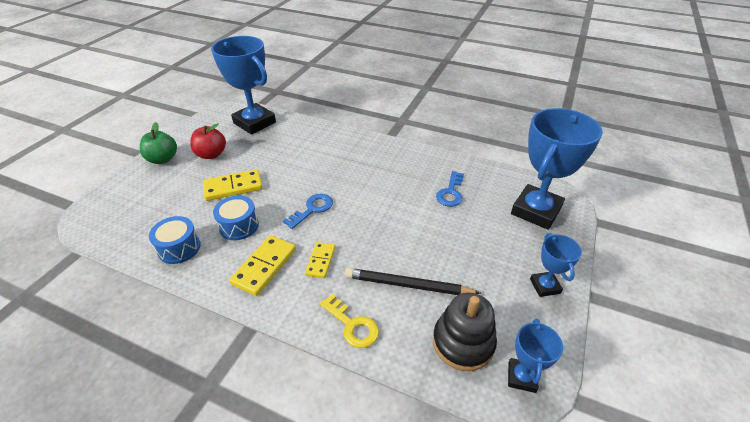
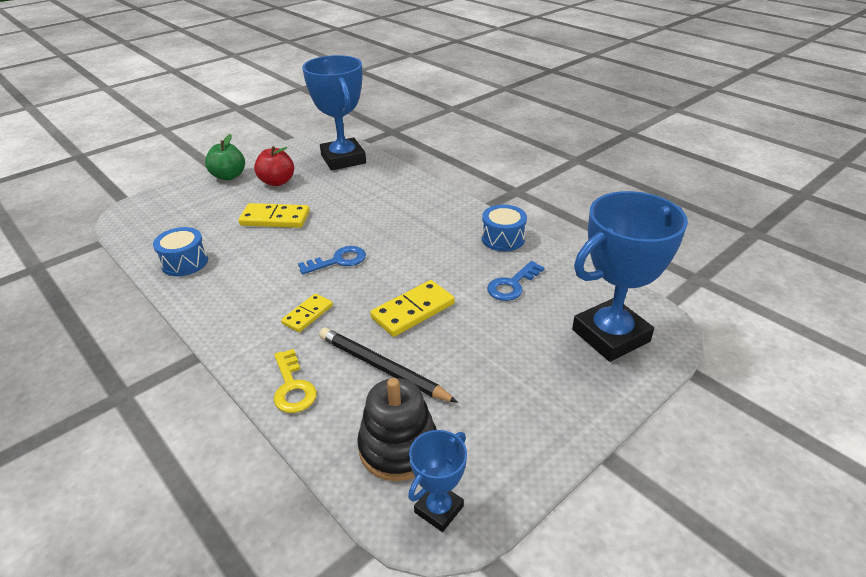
camera: 25 degrees right, 5 degrees down
(239, 226) = (253, 257): blue drum -> blue drum (503, 238)
(264, 266) = (249, 303): yellow domino -> yellow domino (413, 311)
(544, 286) = (550, 424): blue trophy -> none

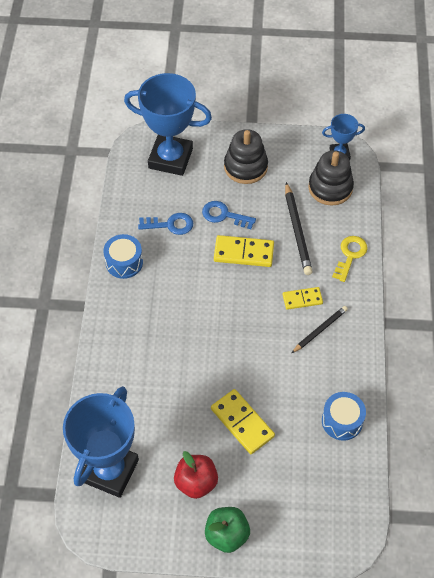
camera: 135 degrees left, 20 degrees up
(264, 304) = (320, 330): none -> black pencil
(338, 260) = (242, 332): blue key -> blue key (224, 215)
(528, 389) = (245, 167): none -> black stacking toy

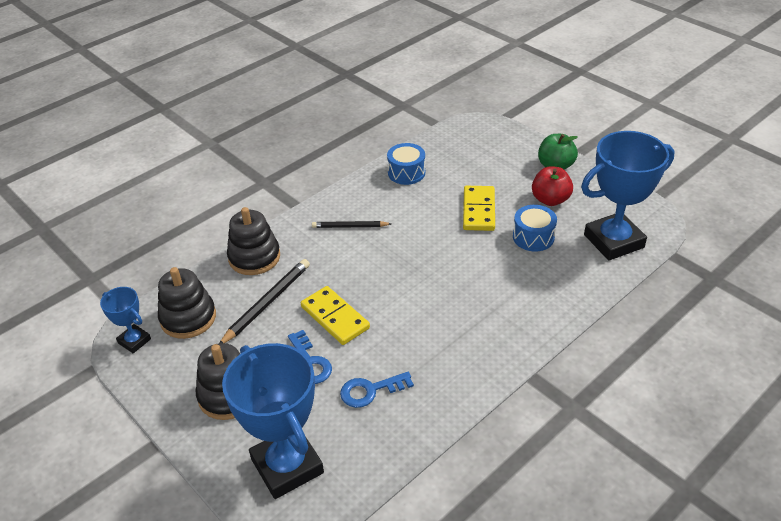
camera: 135 degrees left, 15 degrees down
(124, 262) = (455, 386): blue drum -> blue drum (533, 237)
(170, 224) = (370, 391): blue key -> blue key turned 60 degrees counterclockwise
(302, 299) = (334, 253): yellow domino -> none
(350, 255) = (254, 257): yellow key -> black stacking toy

